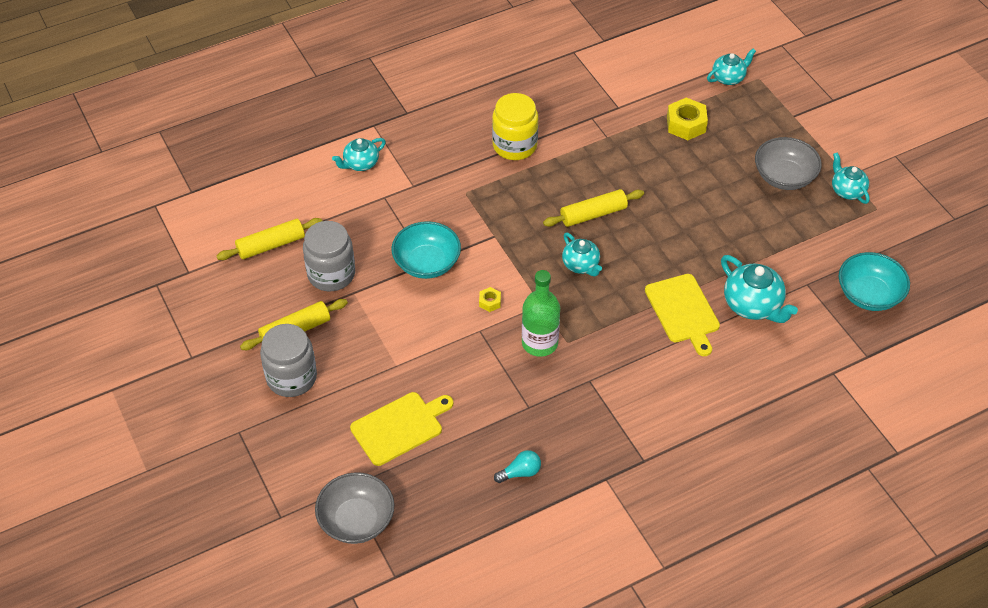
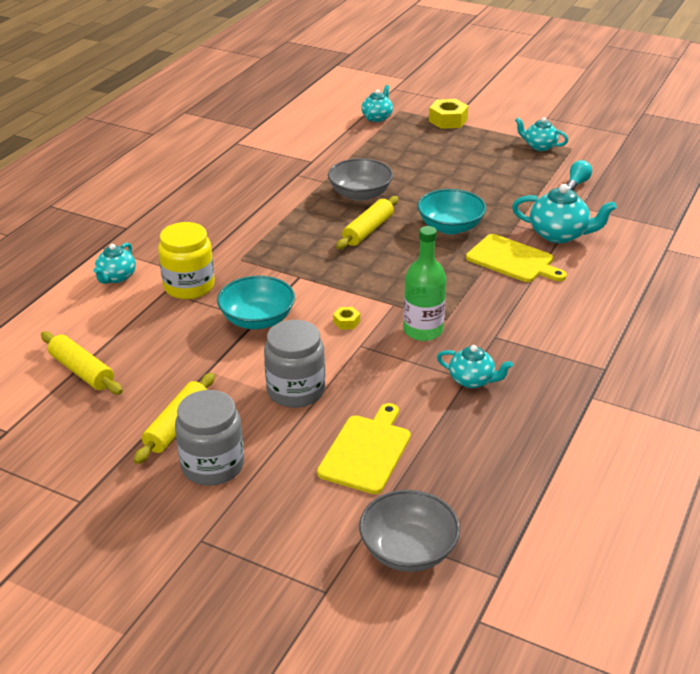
camera: 35 degrees left, 15 degrees down
(271, 245) = (82, 371): yellow rolling pin -> yellow rolling pin turned 75 degrees counterclockwise
(331, 274) = (170, 366): grey jar -> grey jar (296, 391)
(514, 145) = (250, 213): yellow jar -> yellow jar (189, 286)
(520, 472) = (516, 429): turquoise light bulb -> turquoise light bulb (577, 183)
(581, 265) = (396, 265): turquoise teapot -> turquoise teapot (472, 380)
(686, 124) = (377, 153): yellow nut -> yellow nut (448, 120)
(784, 177) = (486, 155): grey bowl -> grey bowl (360, 194)
(869, 294) = (629, 195): turquoise bowl -> turquoise bowl (450, 227)

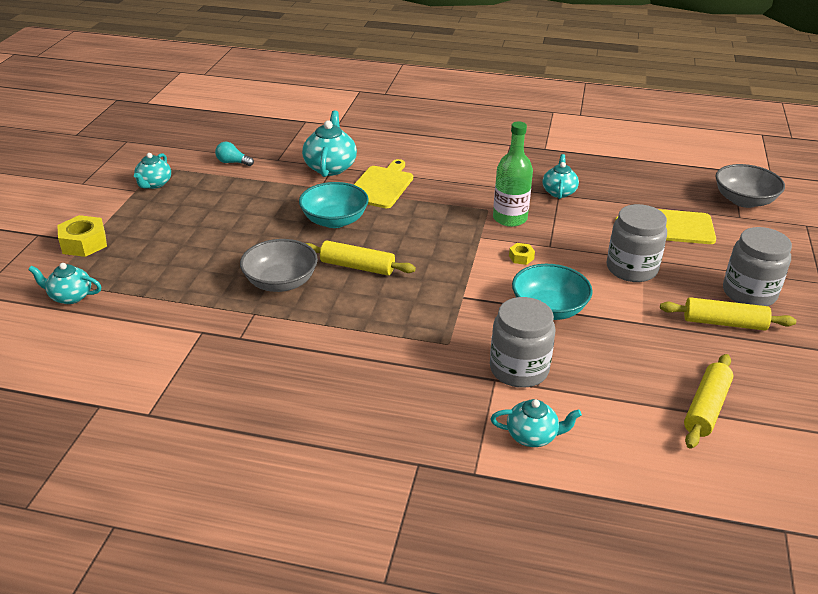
camera: 105 degrees left, 0 degrees up
(189, 286) = (519, 369): yellow jar -> grey jar

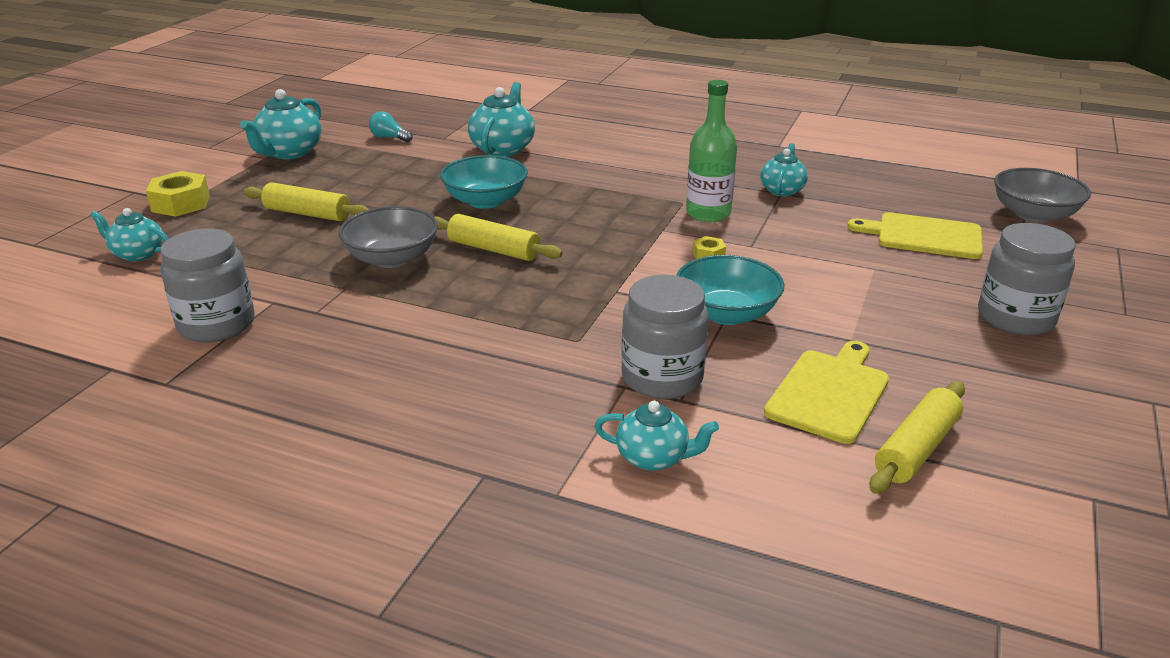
camera: 10 degrees right, 5 degrees down
(154, 184) = (289, 152): turquoise teapot -> turquoise teapot, size x1.56
(381, 186) = (557, 170): yellow cutting board -> yellow cutting board (829, 393)
(631, 269) = (855, 278): grey jar -> grey jar (216, 324)
(724, 323) = (970, 349): yellow rolling pin -> yellow rolling pin (307, 213)

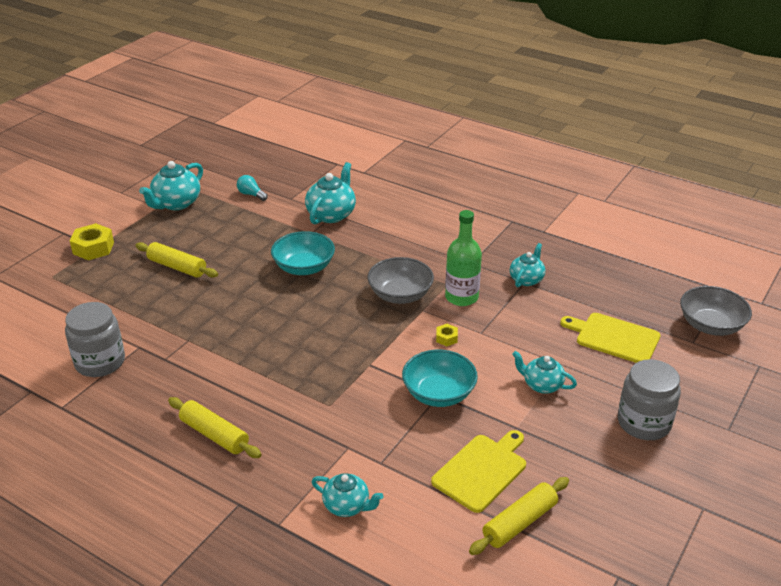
camera: 10 degrees right, 5 degrees up
(138, 254) = (59, 293): turquoise teapot -> turquoise teapot (542, 385)
(392, 258) = (225, 316): grey bowl -> grey bowl (400, 295)
(493, 249) = (296, 316): yellow rolling pin -> yellow rolling pin (214, 435)
(662, 378) = (375, 443): grey jar -> none

